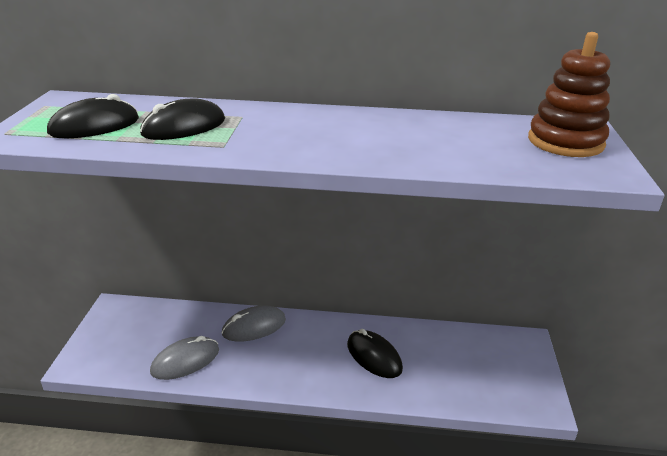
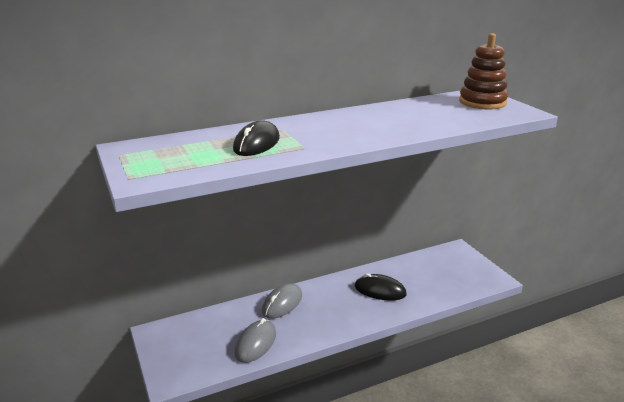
camera: 30 degrees left, 5 degrees down
(94, 126) = (190, 158): black mouse -> none

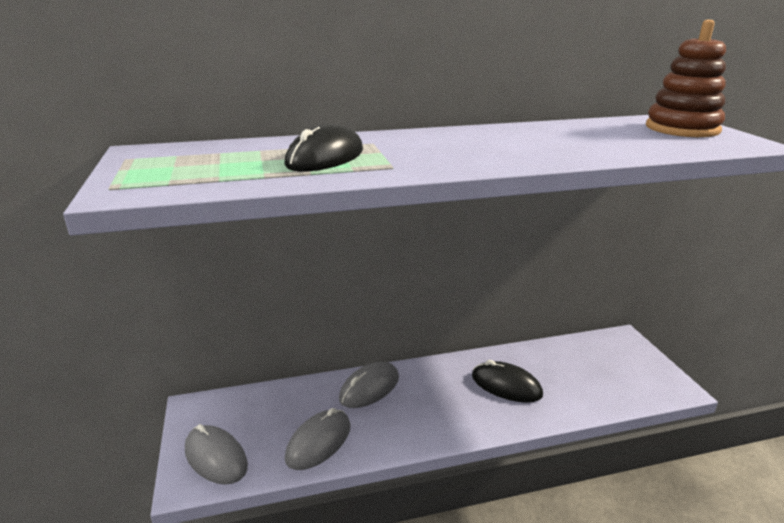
camera: 10 degrees right, 0 degrees up
(184, 362) = (216, 457): none -> grey mouse

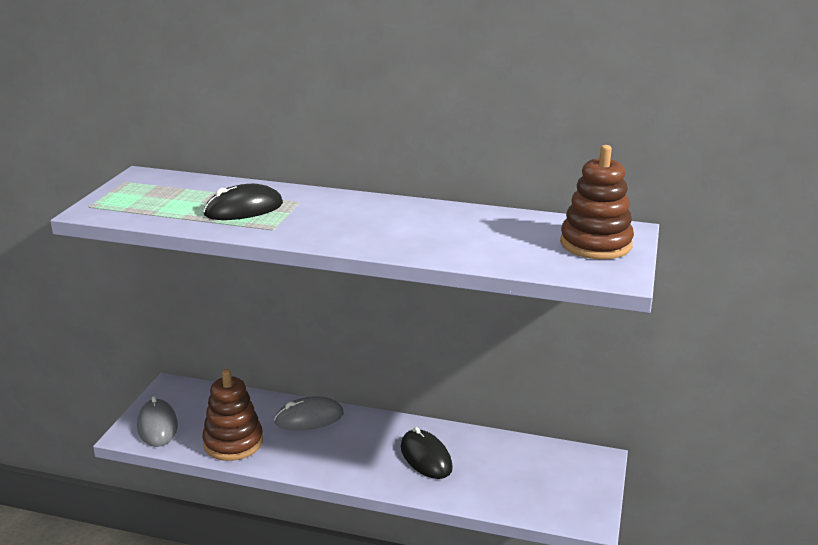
camera: 30 degrees right, 0 degrees up
(318, 442) = (233, 442): grey mouse -> brown stacking toy

